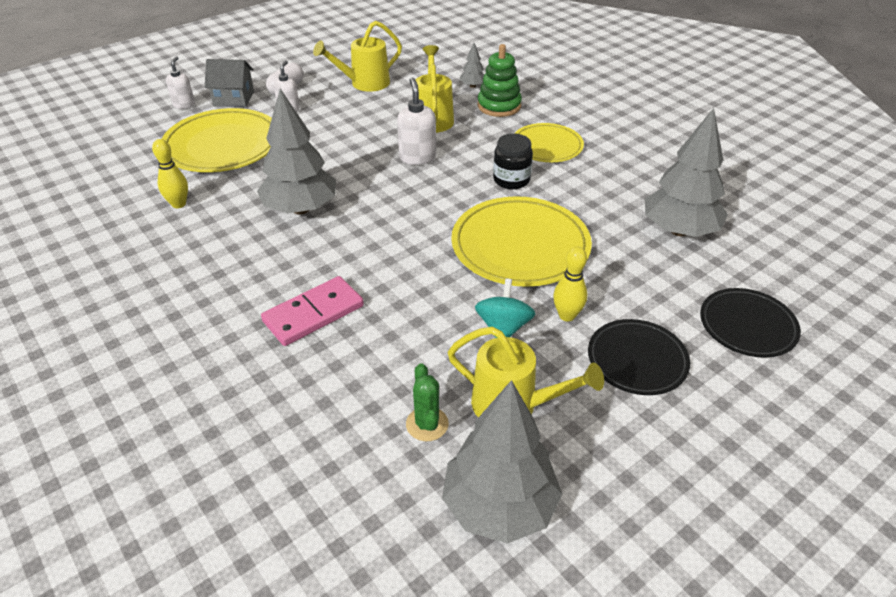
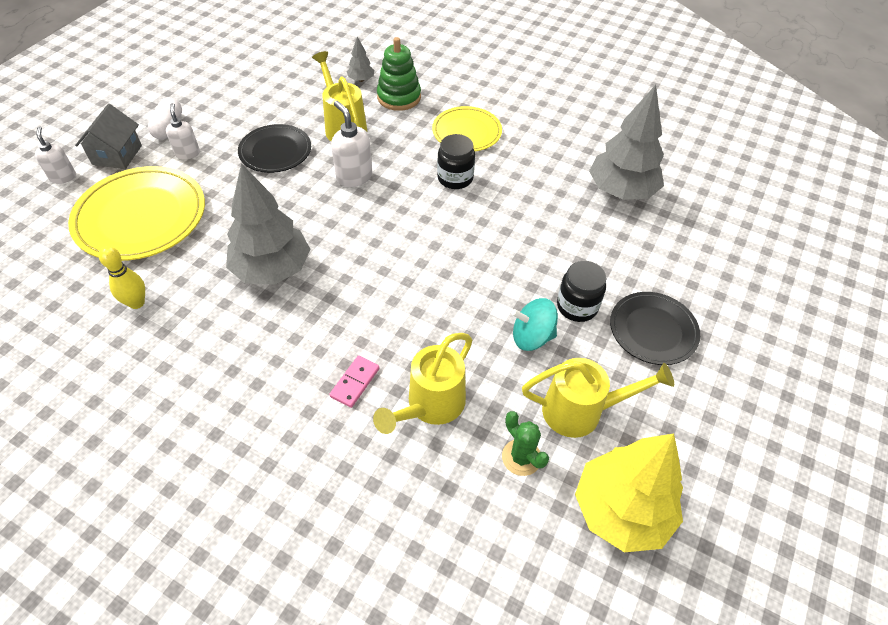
camera: 25 degrees left, 10 degrees up
(234, 99) = (117, 155): grey house -> grey house turned 60 degrees counterclockwise
(313, 314) = (355, 382): pink domino -> pink domino, size x0.57
(364, 84) = (250, 102): yellow watering can -> yellow watering can (430, 406)
(499, 506) = (621, 510): grey tree -> yellow tree
(503, 327) = (532, 337): turquoise spinning top -> turquoise spinning top turned 75 degrees counterclockwise
(520, 246) = (501, 247): yellow plate -> none
(567, 315) = (577, 306): yellow bowling pin -> black jar
(747, 325) = (716, 268): black plate -> black plate (275, 151)

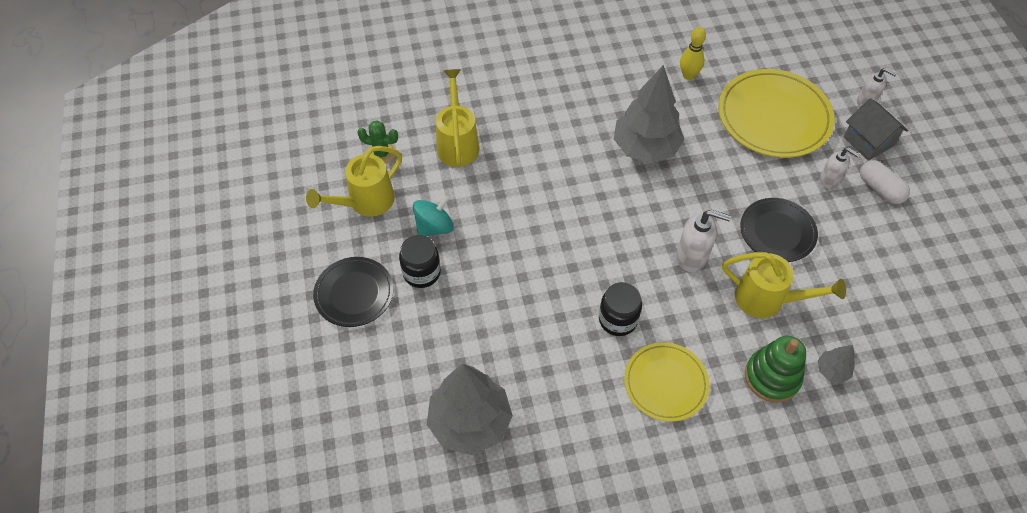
camera: 140 degrees right, 5 degrees up
(355, 382) = (513, 125): pink domino -> none
(621, 510) = (306, 166): yellow tree -> none

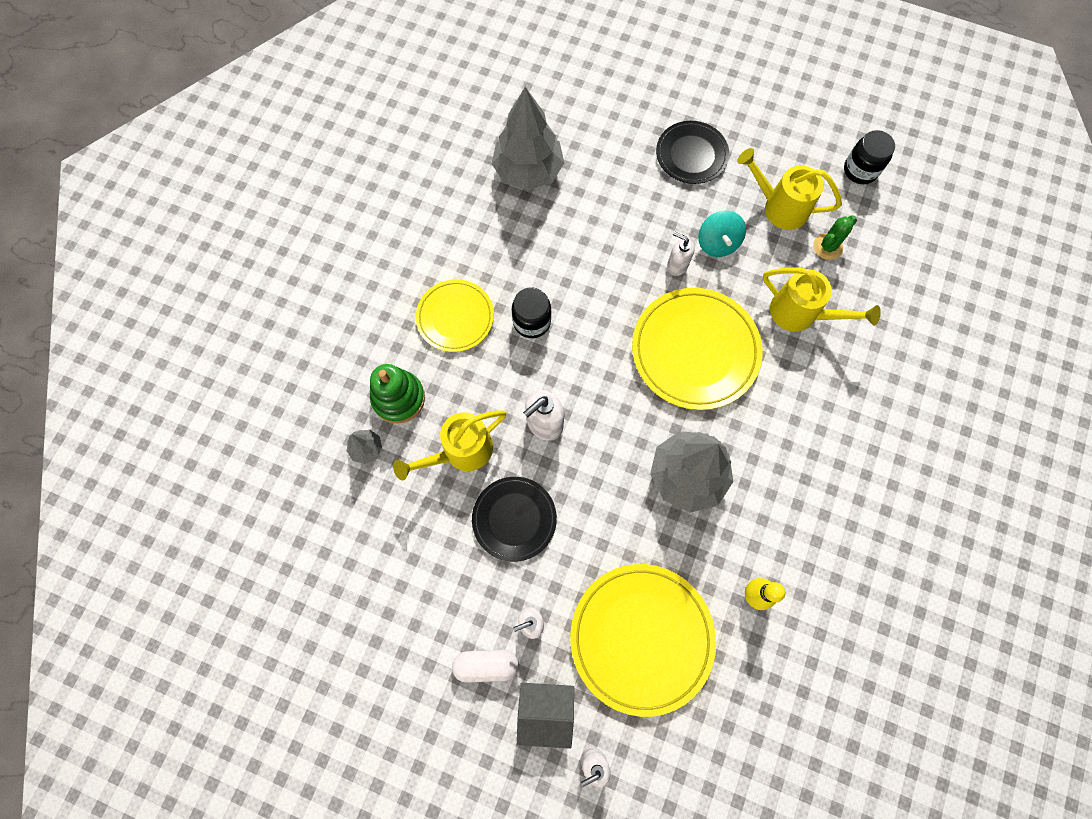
camera: 125 degrees right, 15 degrees up
(365, 202) = (779, 207): yellow watering can -> yellow watering can turned 60 degrees counterclockwise
(421, 272) = (678, 209): black jar -> black jar (860, 170)
(478, 244) = (677, 265): none -> white soap dispenser
(544, 192) = (695, 350): none -> yellow plate

